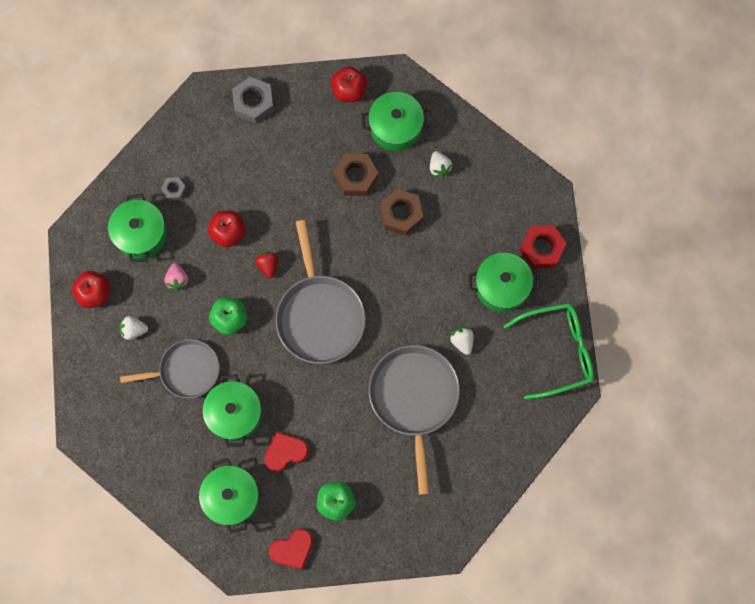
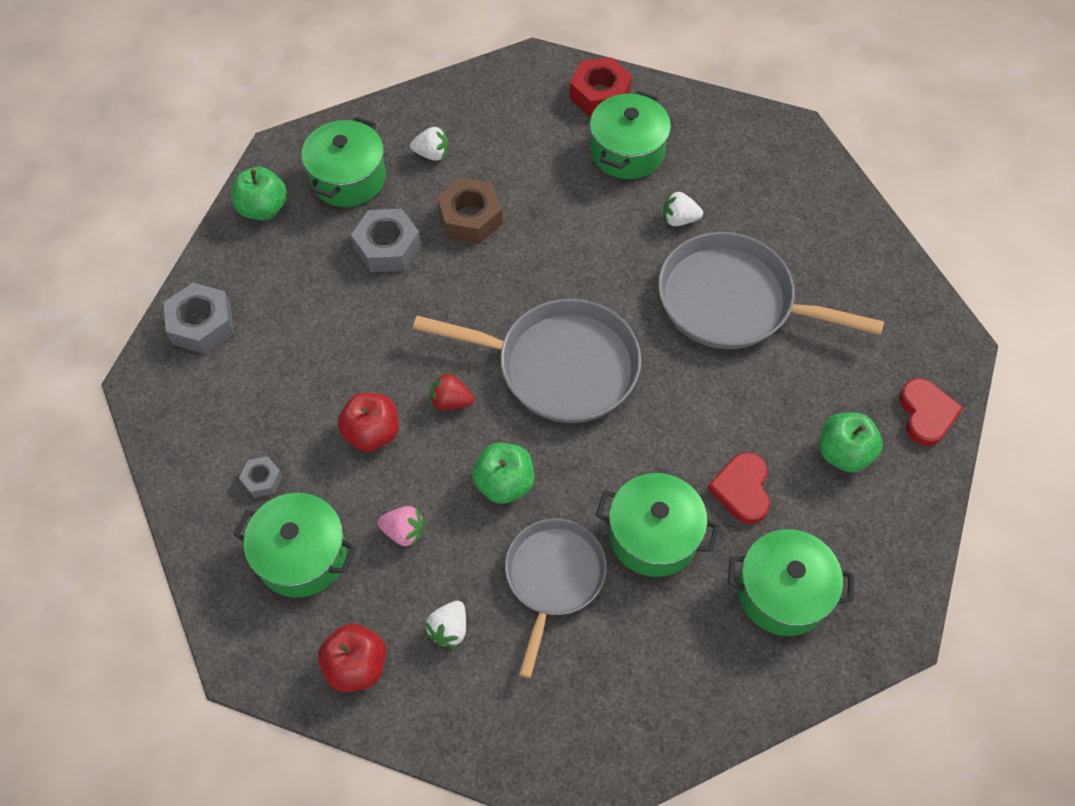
camera: 65 degrees left, 15 degrees down
(292, 549) = (894, 539): red heart -> red heart (926, 414)
(349, 91) = (263, 208): red apple -> green apple
(356, 177) = (387, 247): brown nut -> grey nut
(558, 351) = (739, 128): green glasses -> none

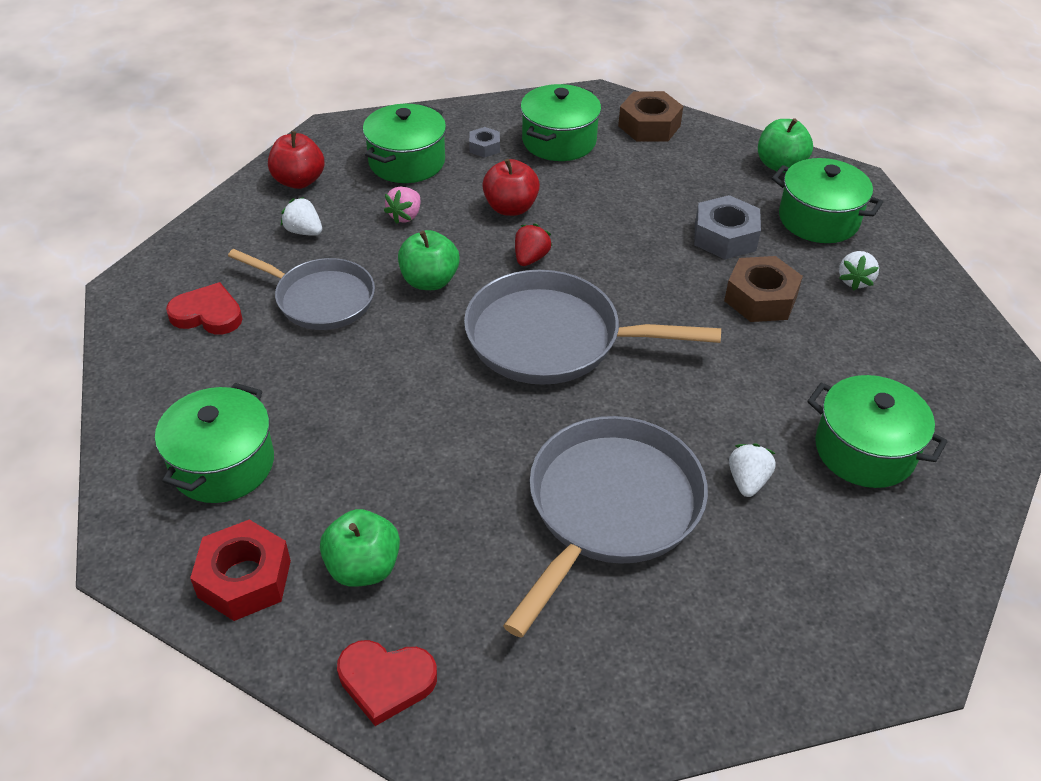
camera: 100 degrees right, 15 degrees down
(202, 324) = (649, 126): grey nut -> brown nut
(560, 366) = (552, 338): grey pan -> grey pan turned 75 degrees clockwise
(600, 95) = (965, 440): red nut -> red nut (244, 579)
(653, 536) = (331, 375): green pot -> green pot (559, 141)
(742, 490) = (353, 457): red heart -> red heart (208, 314)

